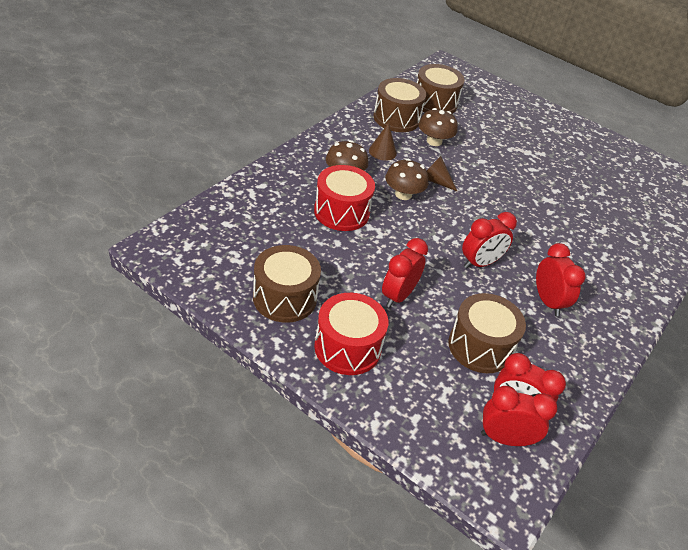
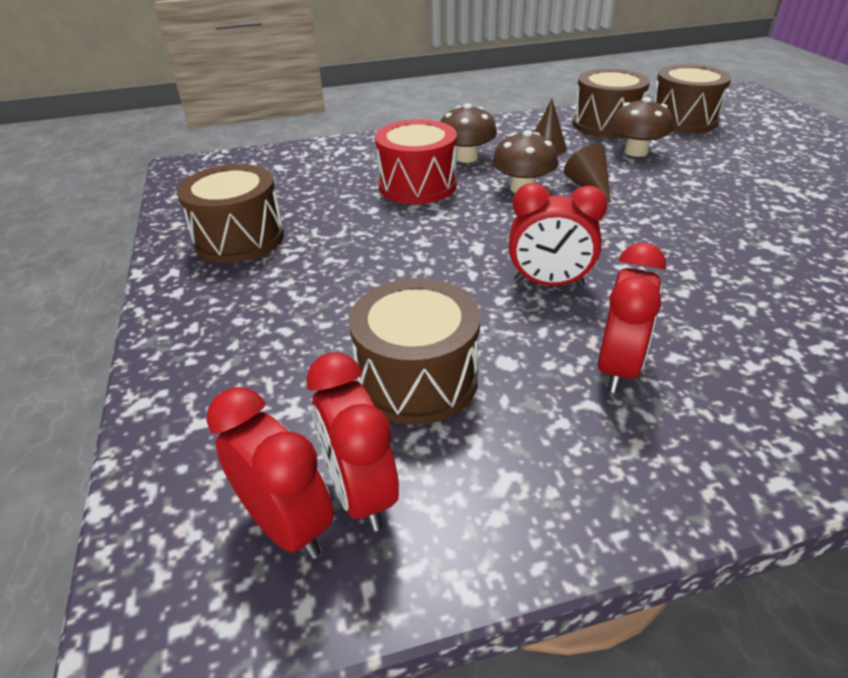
camera: 45 degrees right, 5 degrees down
(347, 347) = (235, 307): red drum -> none
(398, 296) = (375, 279): red clock -> none

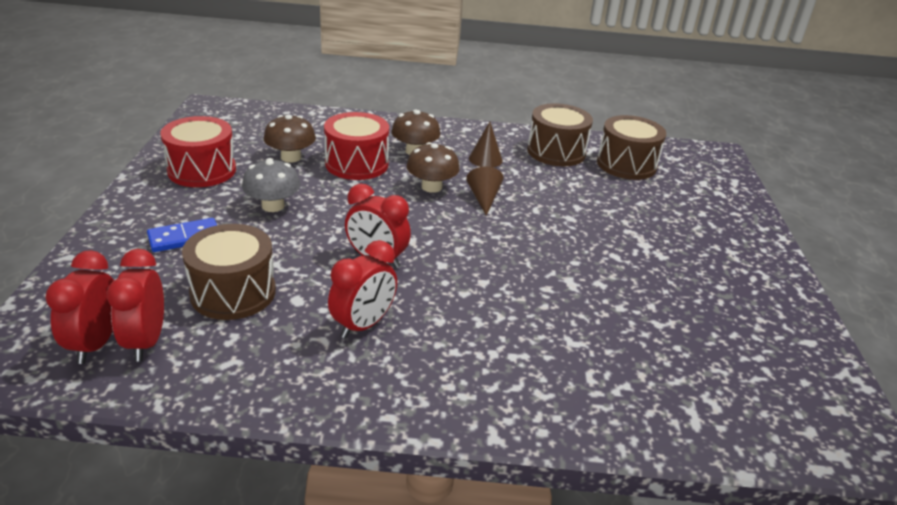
camera: 15 degrees right, 5 degrees down
(239, 238) = (202, 170): brown drum -> red drum
(287, 525) = (95, 344): red clock -> red clock turned 150 degrees counterclockwise
(288, 327) = (184, 238): none -> blue domino
(365, 256) = (273, 206): none -> grey mushroom
(636, 151) = (554, 181): brown mushroom -> brown mushroom (291, 157)

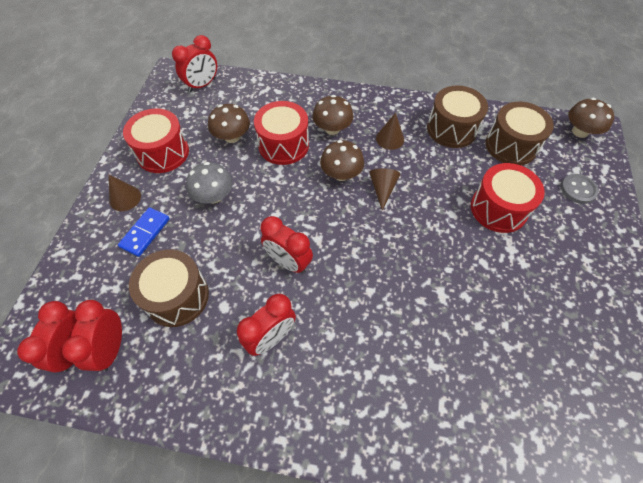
camera: 10 degrees right, 25 degrees up
(154, 208) = (125, 198): none -> brown cone
(184, 238) = (145, 233): blue domino -> blue domino turned 45 degrees counterclockwise
(248, 116) = (202, 85): none -> red clock
(623, 213) = (498, 209): none -> red drum
(700, 154) = (580, 131): none -> brown mushroom
(708, 197) = (578, 189): none -> grey button

